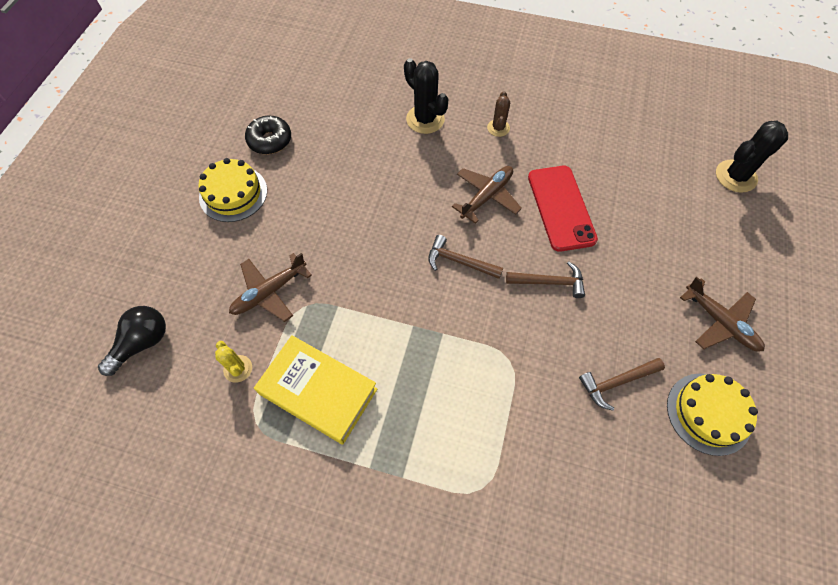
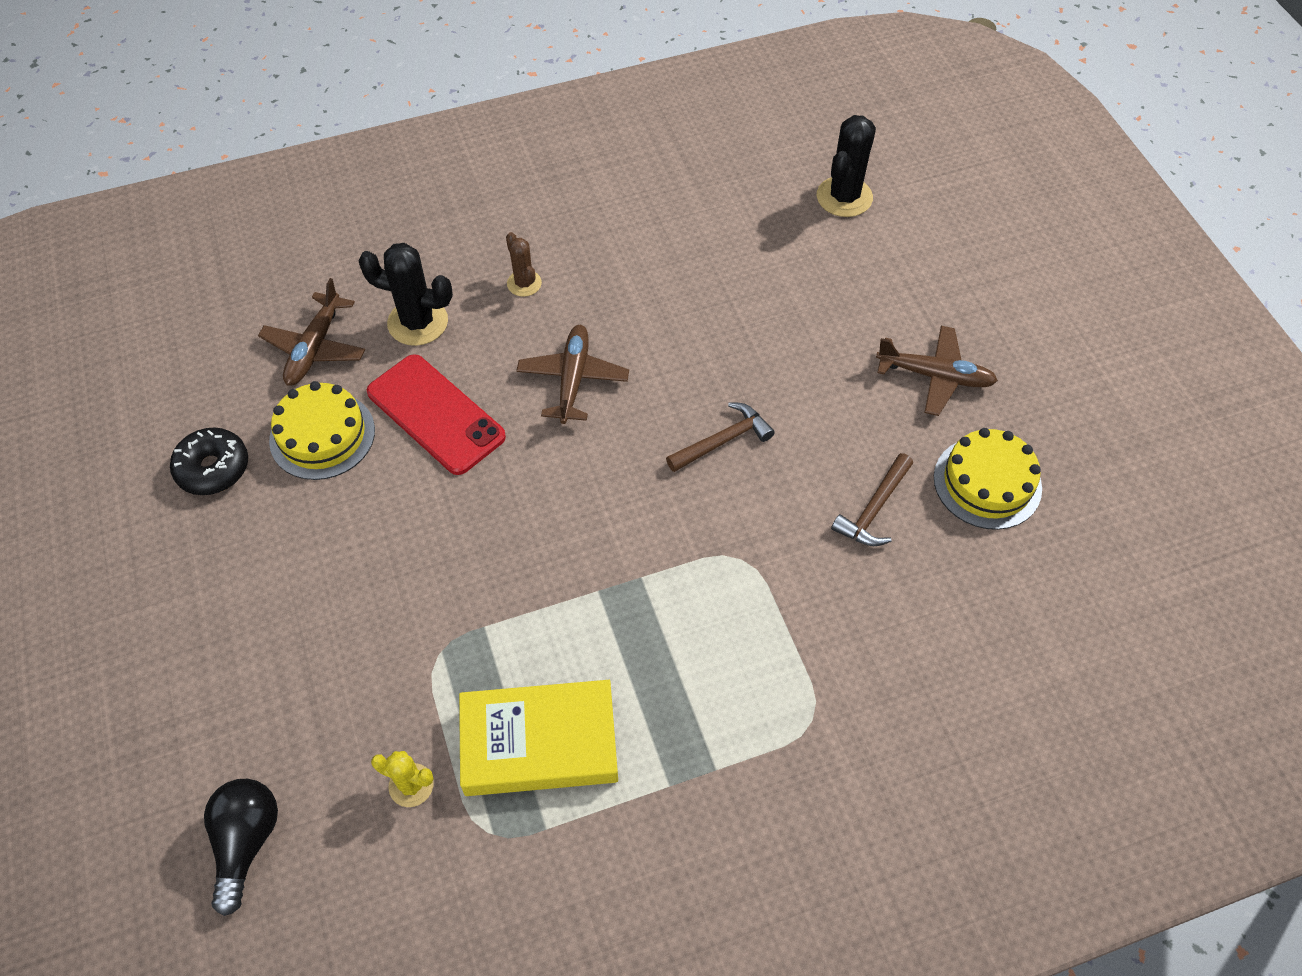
camera: 35 degrees left, 5 degrees down
(233, 193) = (217, 570): yellow cake -> yellow cake (322, 435)
(269, 292) = (377, 666): brown plane -> brown plane (315, 348)
(459, 261) = (597, 479): brown hammer -> none
(561, 208) = (674, 343): red phone -> red phone (436, 414)

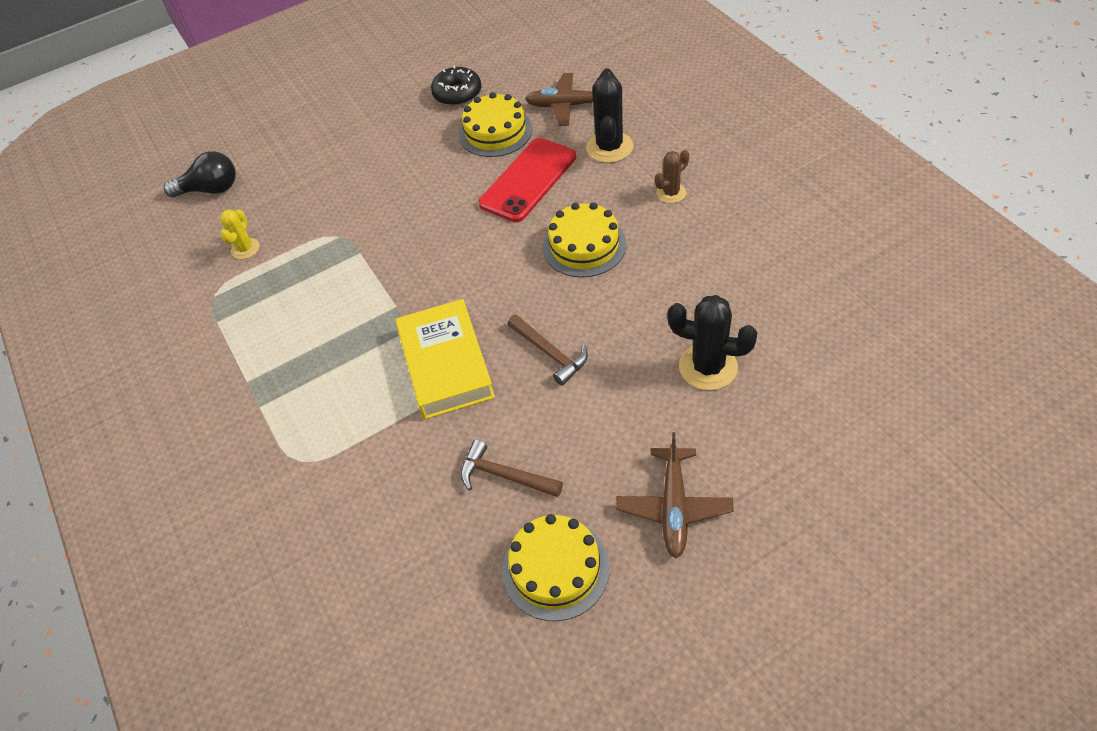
camera: 85 degrees right, 5 degrees down
(539, 742) = (276, 303): yellow book -> yellow book (446, 364)
(573, 379) = (584, 245): brown plane -> yellow cake
(844, 197) = (885, 393): black cactus -> black cactus (708, 367)

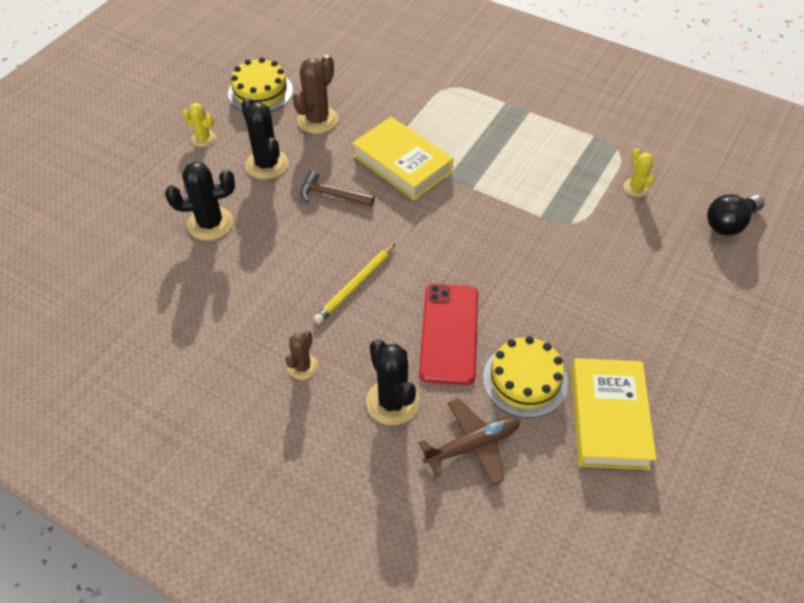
camera: 145 degrees right, 0 degrees up
(457, 94) = (609, 418): black donut -> yellow book
(504, 476) = (317, 120): brown hammer -> brown cactus
(584, 245) = (355, 285): yellow cake -> yellow pencil
(605, 427) = (267, 164): none -> black cactus
(674, 507) = (203, 138): brown plane -> yellow cactus

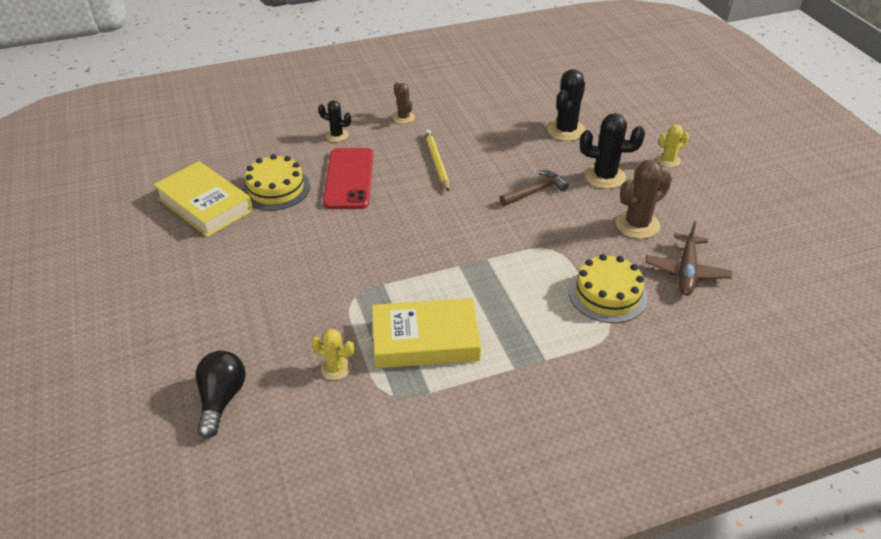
camera: 130 degrees right, 10 degrees down
(260, 92) = (709, 211): yellow cake -> yellow cake (607, 294)
(317, 120) = (637, 225): brown cactus -> brown cactus turned 75 degrees clockwise
(392, 402) = (337, 135): black cactus -> black cactus, size x0.59
(402, 164) = (530, 242): yellow book -> yellow book (425, 339)
(449, 333) = (349, 178): red phone -> red phone turned 45 degrees clockwise
(472, 445) = (271, 147): brown plane -> brown plane (686, 271)

